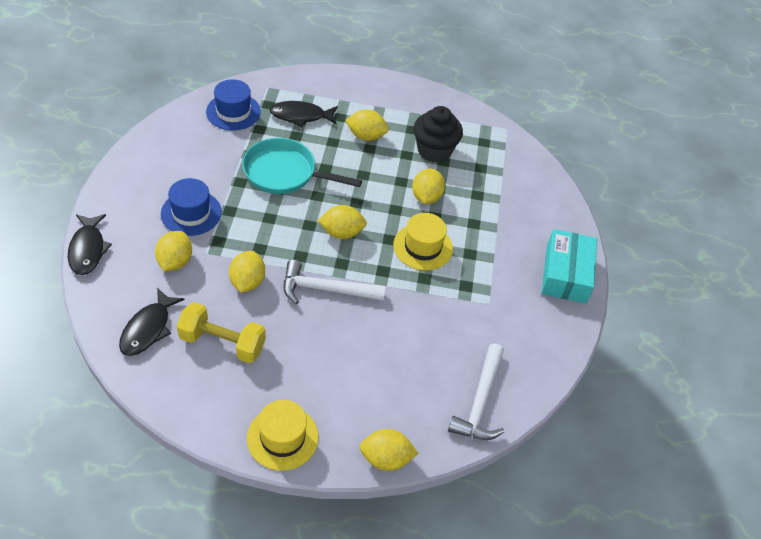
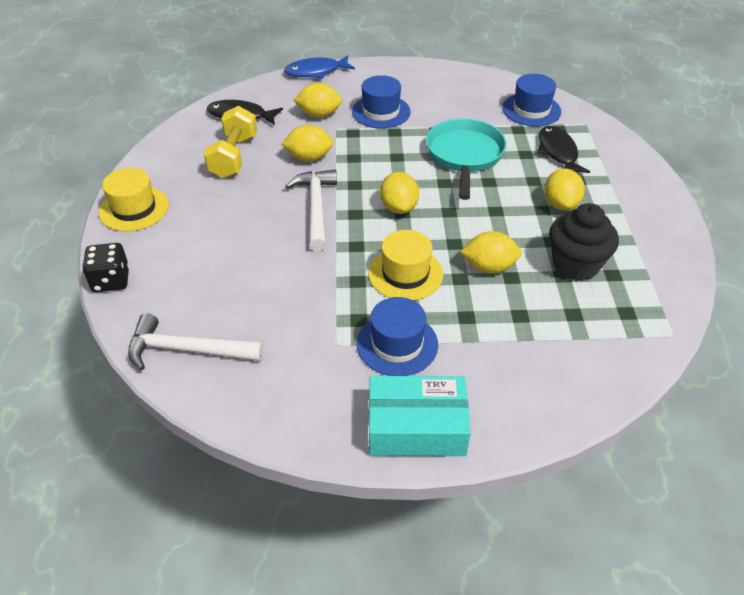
camera: 85 degrees right, 5 degrees down
(88, 250) = (316, 72): black fish -> blue fish
(386, 458) = (111, 280): yellow lemon -> black dice
(493, 268) = (397, 344): none -> blue hat

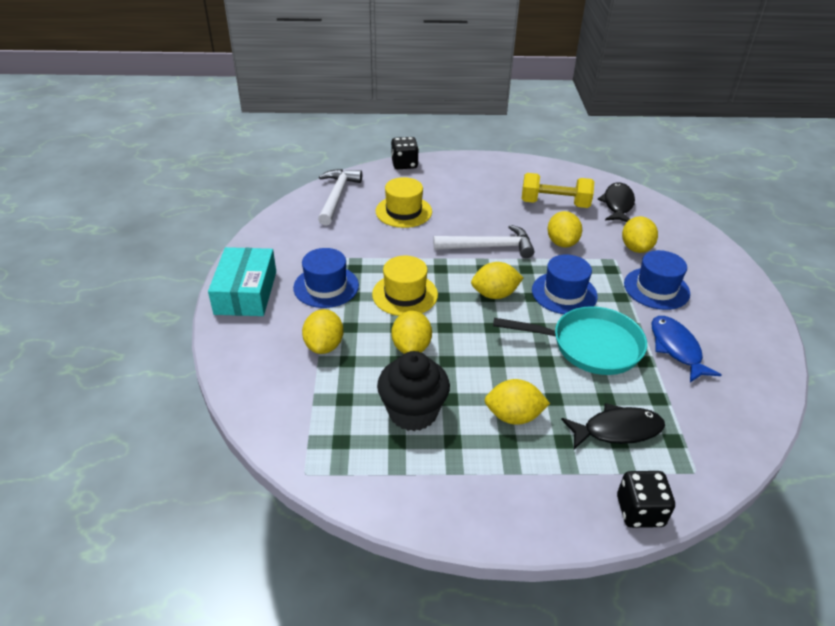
camera: 90 degrees right, 5 degrees down
(134, 208) = (480, 165): yellow hat -> yellow hat (403, 211)
(316, 72) = (717, 246): blue fish -> blue fish (676, 348)
(501, 336) = (324, 345): none -> yellow lemon
(531, 110) = (709, 417): blue hat -> blue hat (564, 293)
(630, 151) = (640, 511): none -> black dice

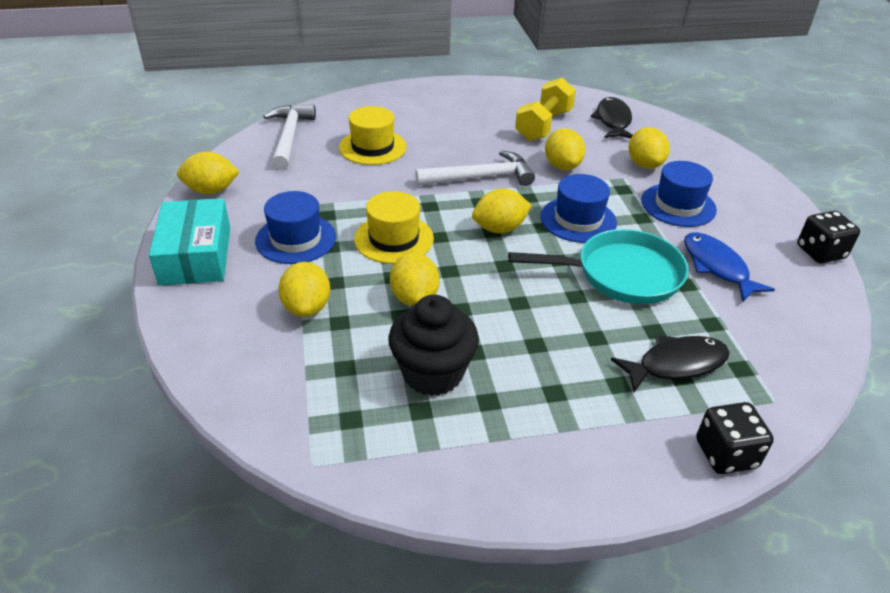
camera: 10 degrees left, 0 degrees up
(404, 164) = (362, 96): black dice -> black dice (820, 252)
(513, 416) = (554, 363): yellow lemon -> yellow lemon (211, 190)
(554, 204) = (544, 125): yellow dumbbell -> yellow dumbbell turned 60 degrees counterclockwise

